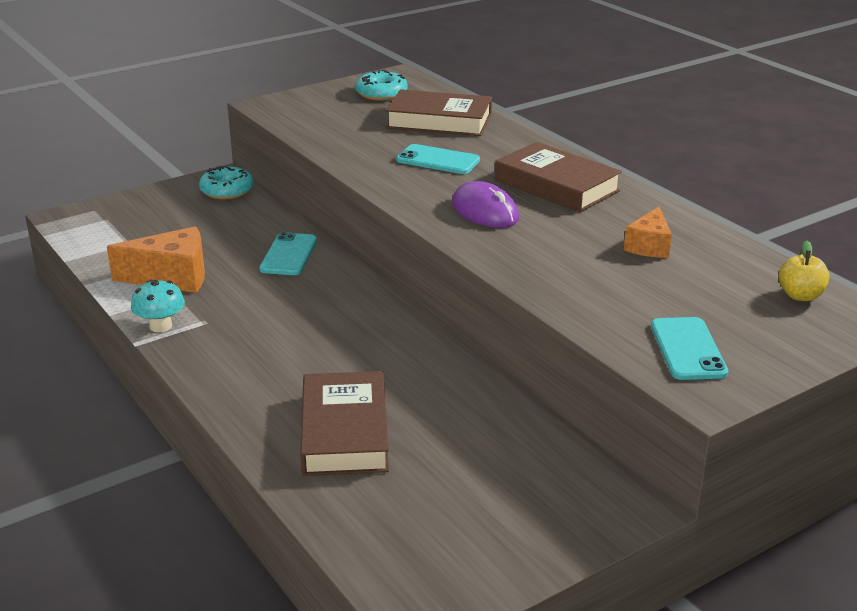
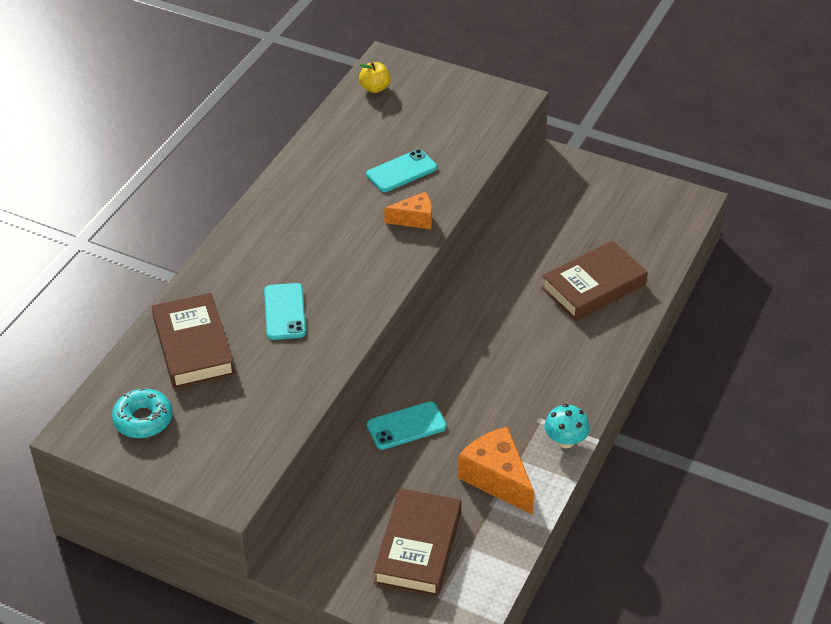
camera: 120 degrees left, 15 degrees up
(227, 190) = (317, 540): turquoise donut -> none
(485, 211) = (361, 250): purple mouse -> none
(556, 186) = (287, 230): brown book -> brown book (418, 547)
(649, 246) = (355, 159): orange cheese -> orange cheese (414, 219)
(688, 349) = (474, 115): turquoise phone -> turquoise phone (401, 171)

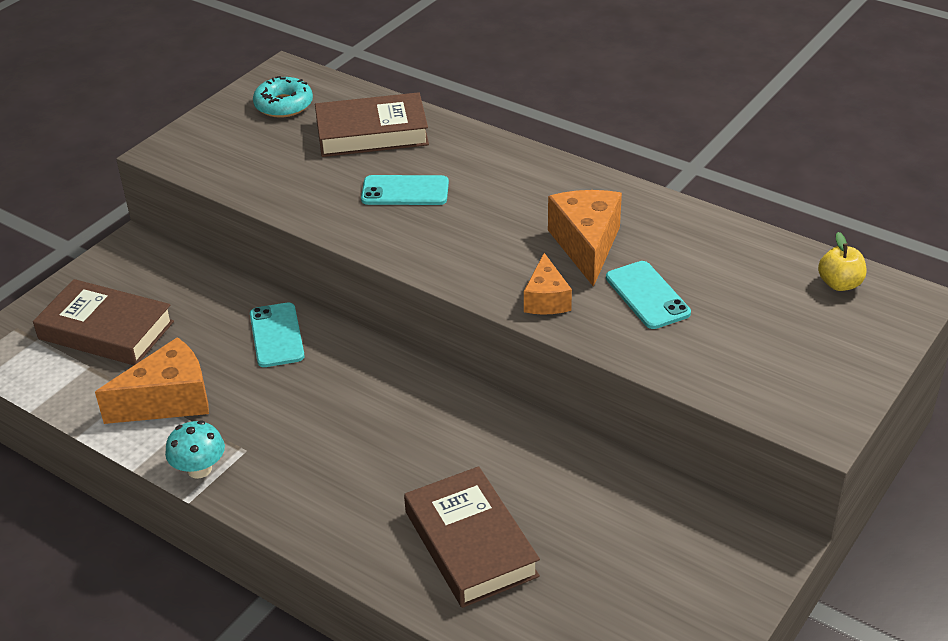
camera: 100 degrees right, 5 degrees down
(347, 203) = (586, 245): none -> orange cheese

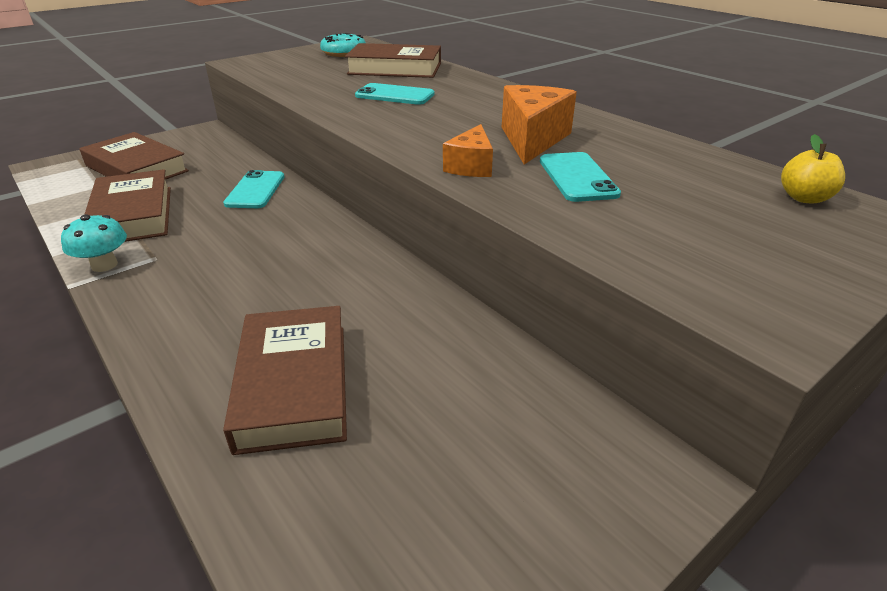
camera: 15 degrees right, 5 degrees down
(168, 400) = (133, 215): orange cheese -> brown book

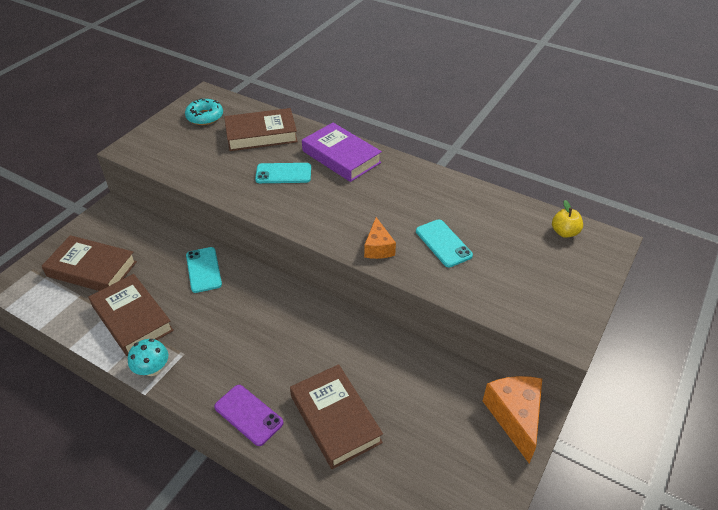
camera: 20 degrees left, 10 degrees up
(173, 344) = (248, 415): none -> purple phone
(480, 92) = (341, 157): none -> purple book
(532, 139) = (401, 209): orange cheese -> orange cheese (514, 417)

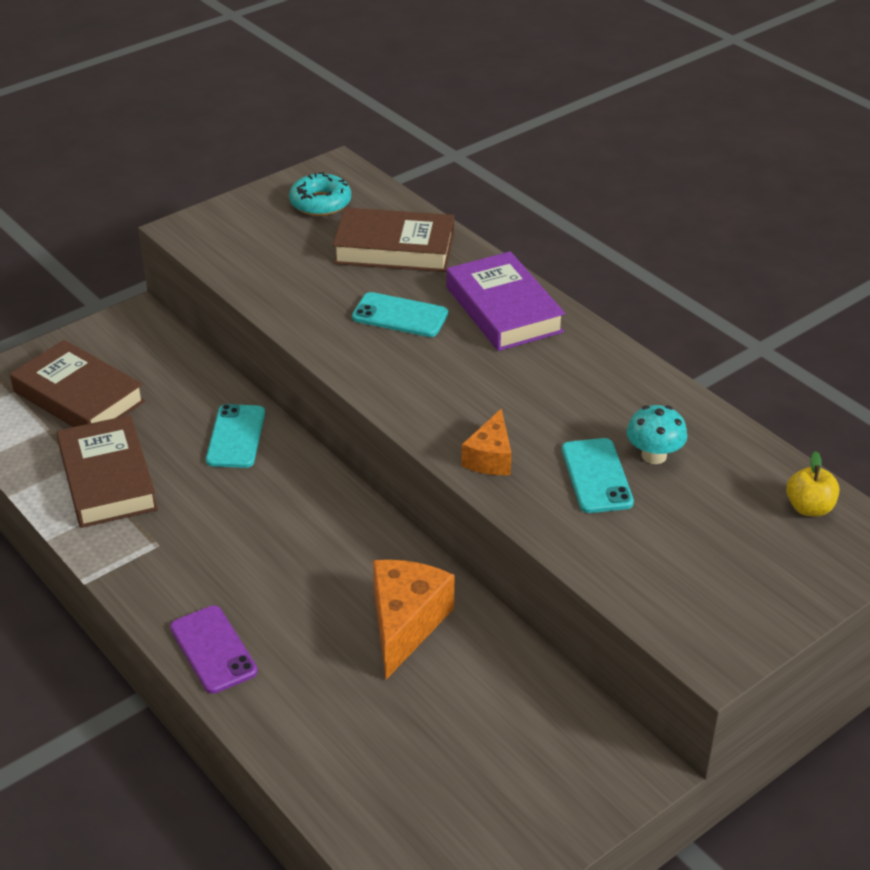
camera: 20 degrees right, 5 degrees down
(152, 369) = (107, 553): turquoise mushroom -> turquoise mushroom (654, 455)
(335, 419) = (333, 690): brown book -> none
(514, 417) = (606, 766): orange cheese -> orange cheese (405, 624)

